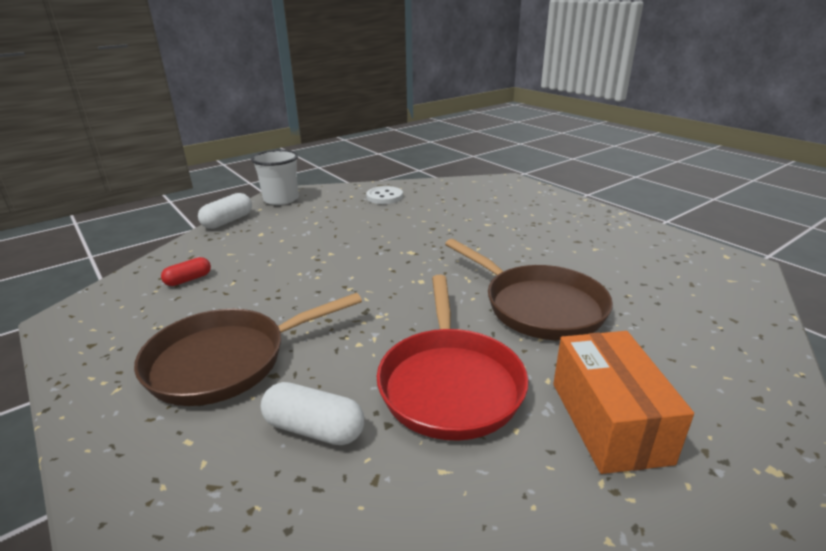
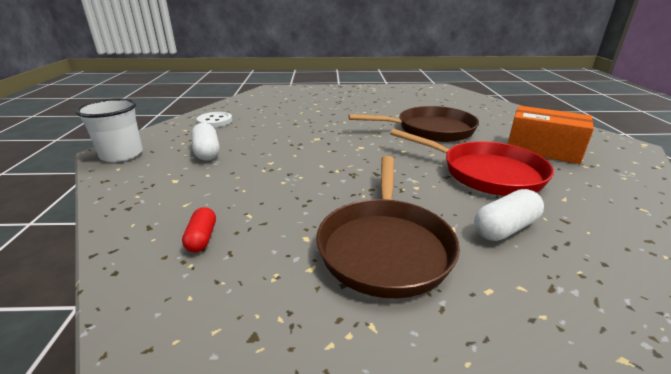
camera: 55 degrees left, 0 degrees up
(228, 221) = (108, 189): white capsule -> white capsule (207, 152)

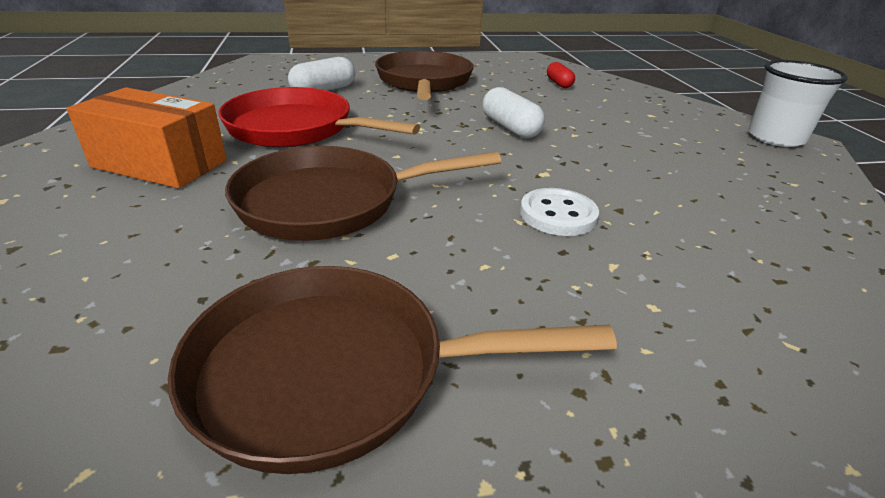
camera: 170 degrees right, 5 degrees up
(207, 152) = (677, 144): white capsule -> white capsule (510, 128)
(215, 121) = (787, 208): white button -> white button (558, 214)
(407, 99) = (336, 372): none -> brown pan

